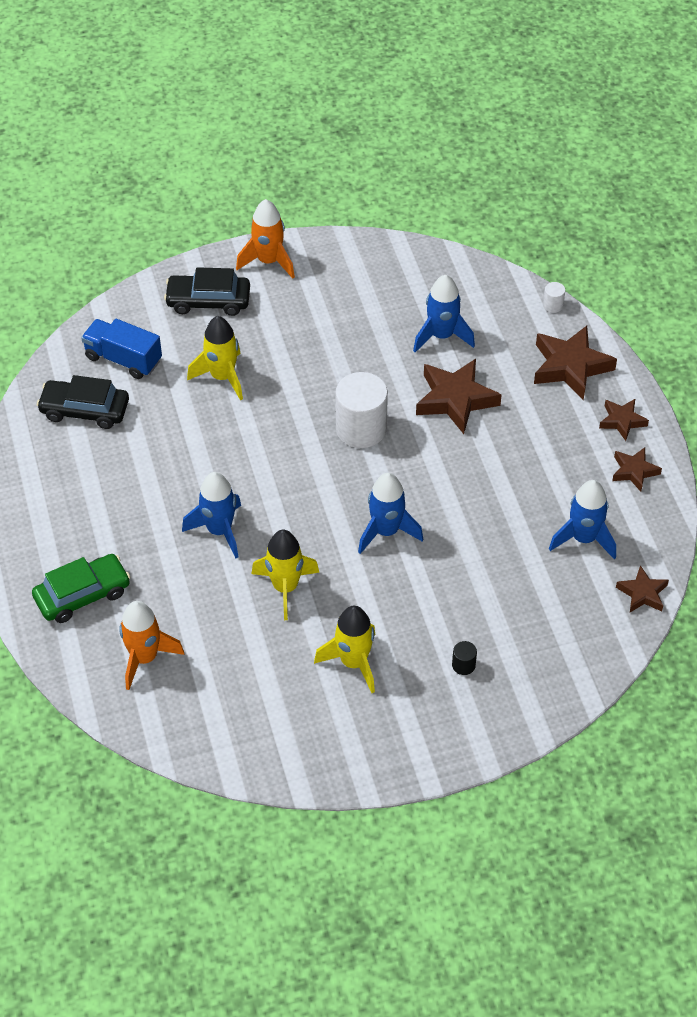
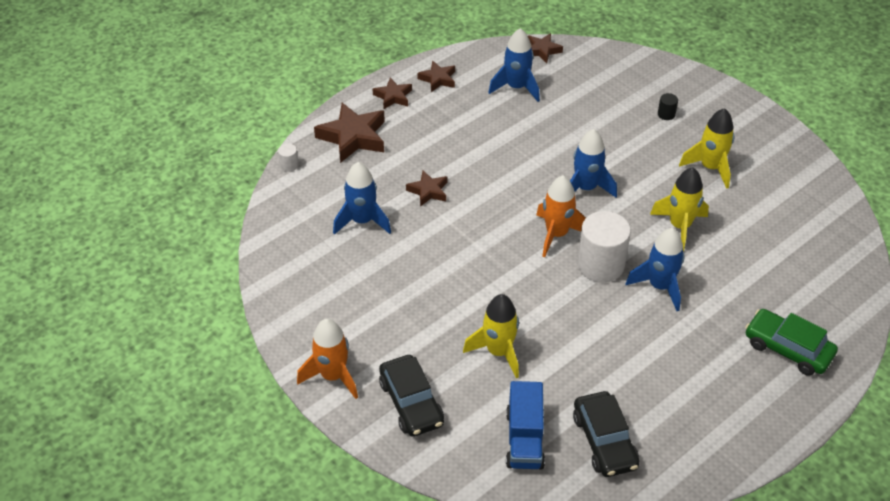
camera: 115 degrees left, 5 degrees down
(144, 658) = (806, 284): orange rocket -> orange rocket (556, 234)
(361, 429) = (496, 237): white cylinder -> white cylinder (600, 265)
(455, 399) = (428, 191): brown star -> brown star, size x0.57

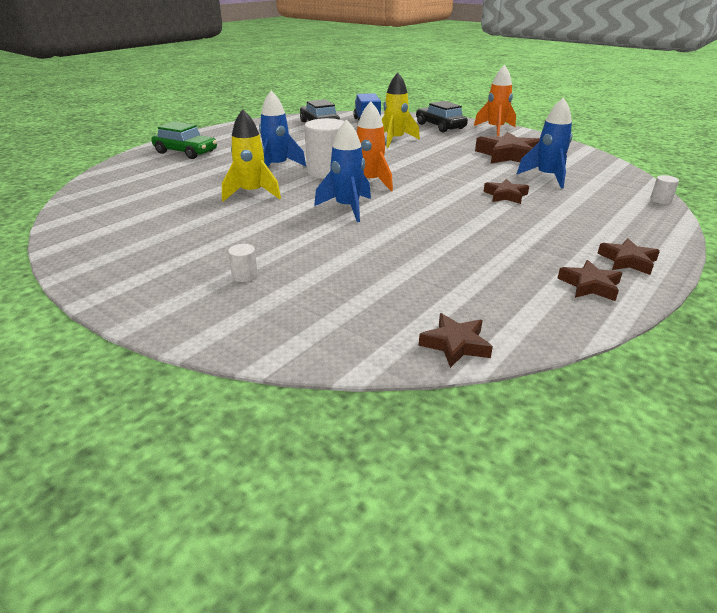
camera: 170 degrees right, 15 degrees down
(353, 137) = (626, 223): brown star -> brown star (508, 155)
(516, 88) = (469, 286): blue rocket -> none
(666, 114) = (245, 276): black cylinder -> white cylinder
(710, 168) = (203, 232): yellow rocket -> none

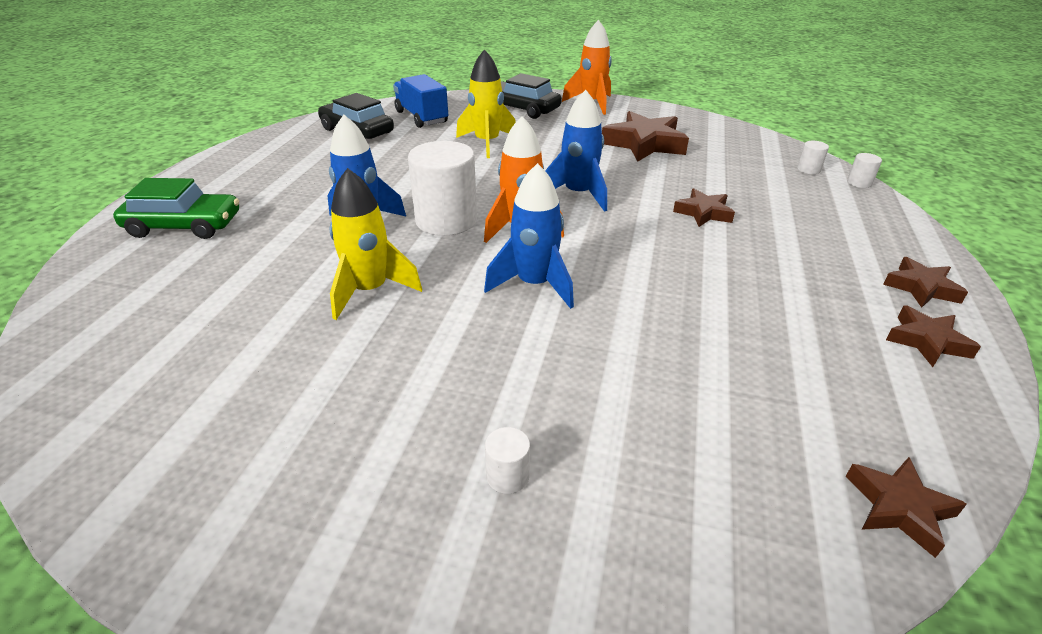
camera: 25 degrees left, 5 degrees up
(547, 177) = (719, 172): blue rocket -> blue rocket (578, 194)
(625, 187) = (808, 169): none -> white cylinder

